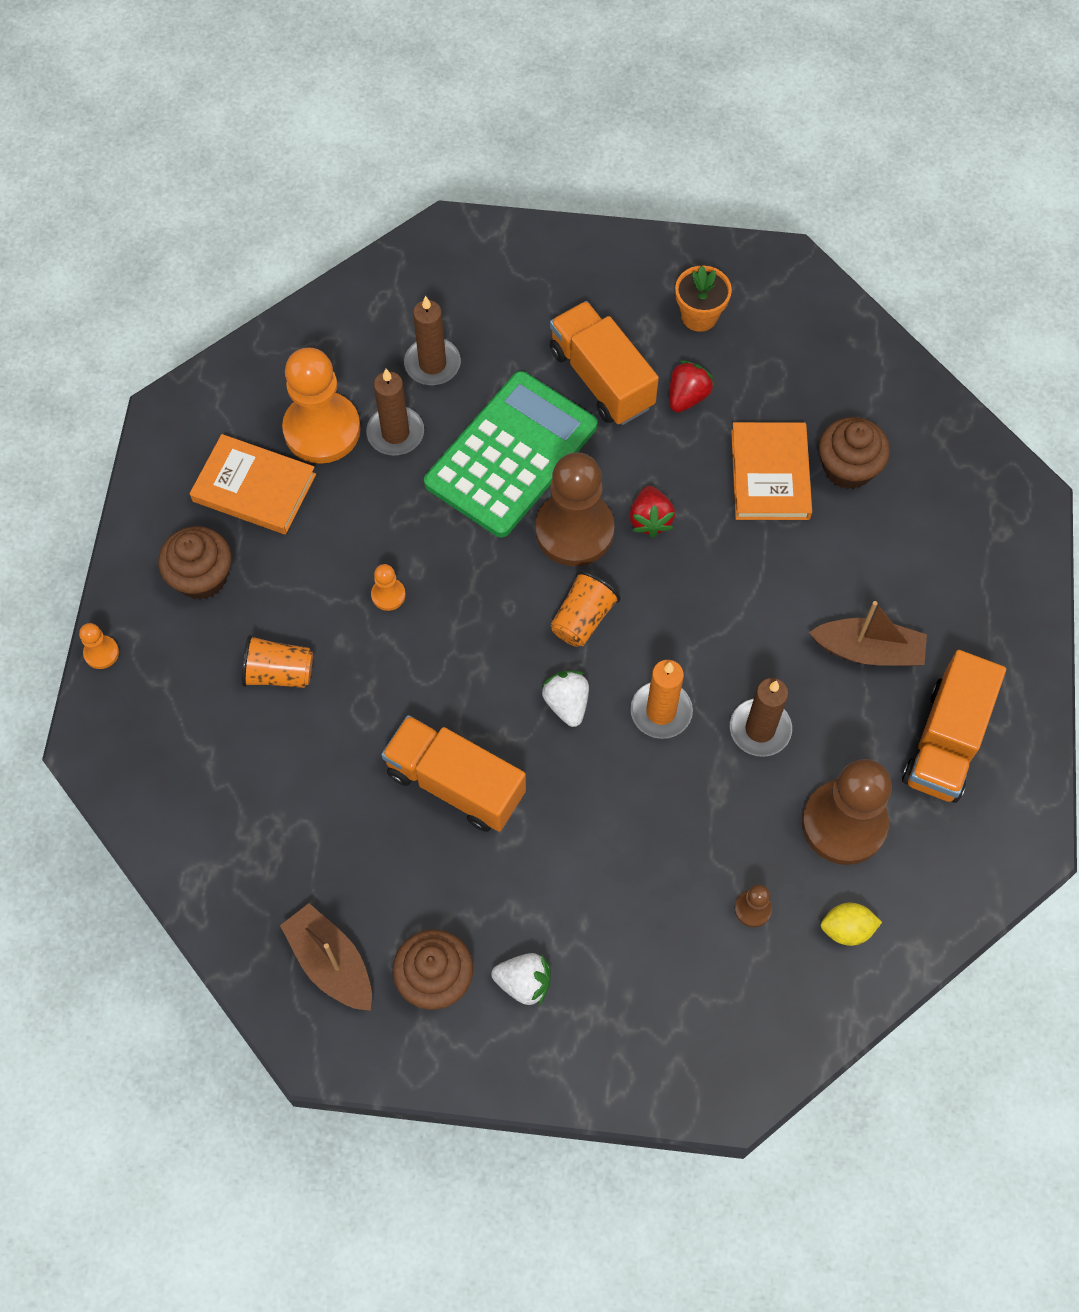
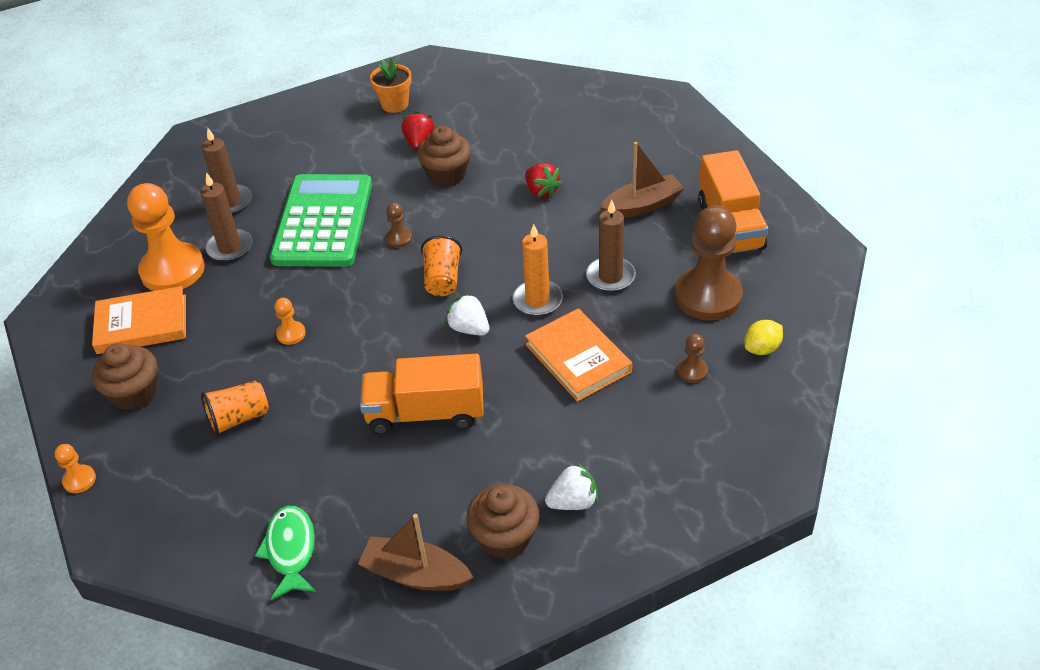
camera: 30 degrees left, 20 degrees down
(239, 861) = (291, 550): none -> green fish
(574, 530) = (399, 238): brown pawn -> brown pawn, size x0.43
(601, 378) = (355, 159): orange truck -> none
(650, 520) = (446, 210): red strawberry -> red strawberry (541, 191)
(770, 474) = (504, 154): orange book -> orange book (578, 358)
(848, 468) = (550, 130): brown cupcake -> brown cupcake (446, 174)

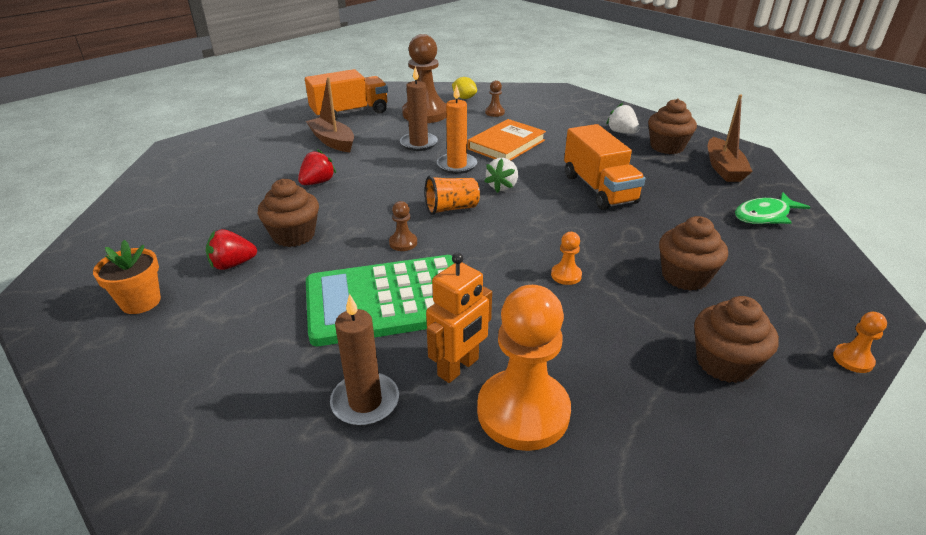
camera: 110 degrees left, 10 degrees down
(142, 324) = (629, 402): orange book -> none
(230, 247) = (458, 367): brown candle -> orange robot
(239, 418) = (685, 276): orange cup -> brown cupcake

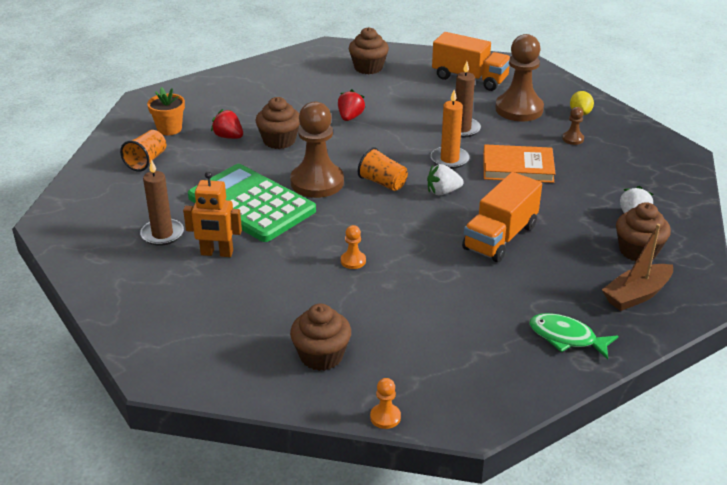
camera: 55 degrees right, 0 degrees up
(179, 350) = (146, 161): none -> orange cup
(317, 182) = (350, 117): red strawberry -> red strawberry turned 75 degrees counterclockwise
(333, 141) = (414, 94): brown boat -> none
(403, 243) = (317, 182): brown pawn -> brown pawn, size x2.34
(523, 411) = (201, 289): orange pawn -> none
(685, 276) = (412, 315): brown cupcake -> brown cupcake (368, 68)

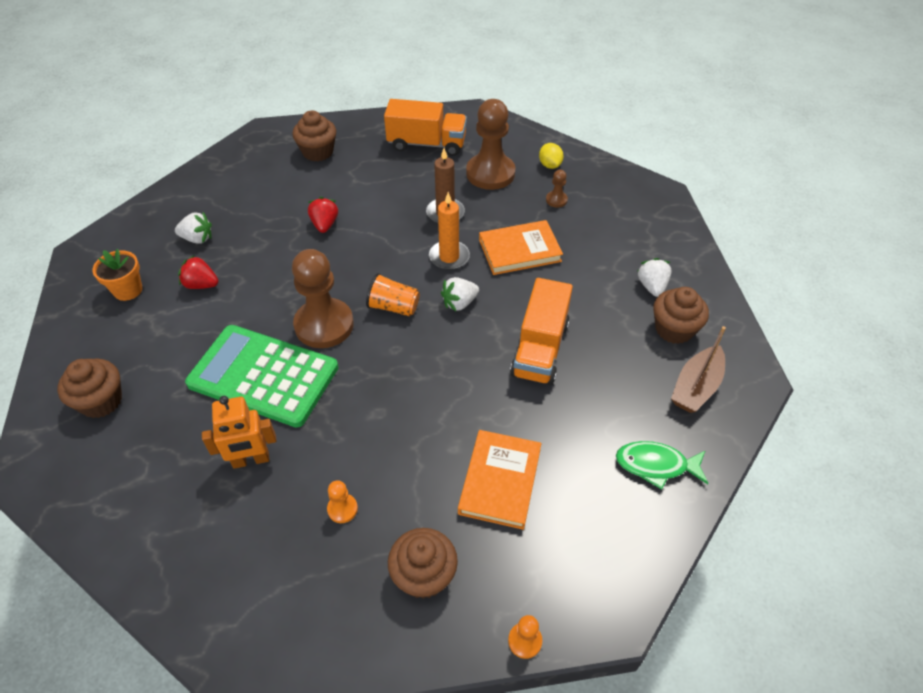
camera: 20 degrees left, 15 degrees up
(146, 161) = (118, 345): orange cup -> none
(162, 234) = (177, 450): brown candle -> none
(239, 107) = (197, 239): none -> white strawberry
(279, 140) = (260, 276): brown cupcake -> brown cupcake (101, 401)
(353, 261) = (405, 426): orange pawn -> orange pawn (342, 509)
(417, 314) = (500, 481): none -> orange book

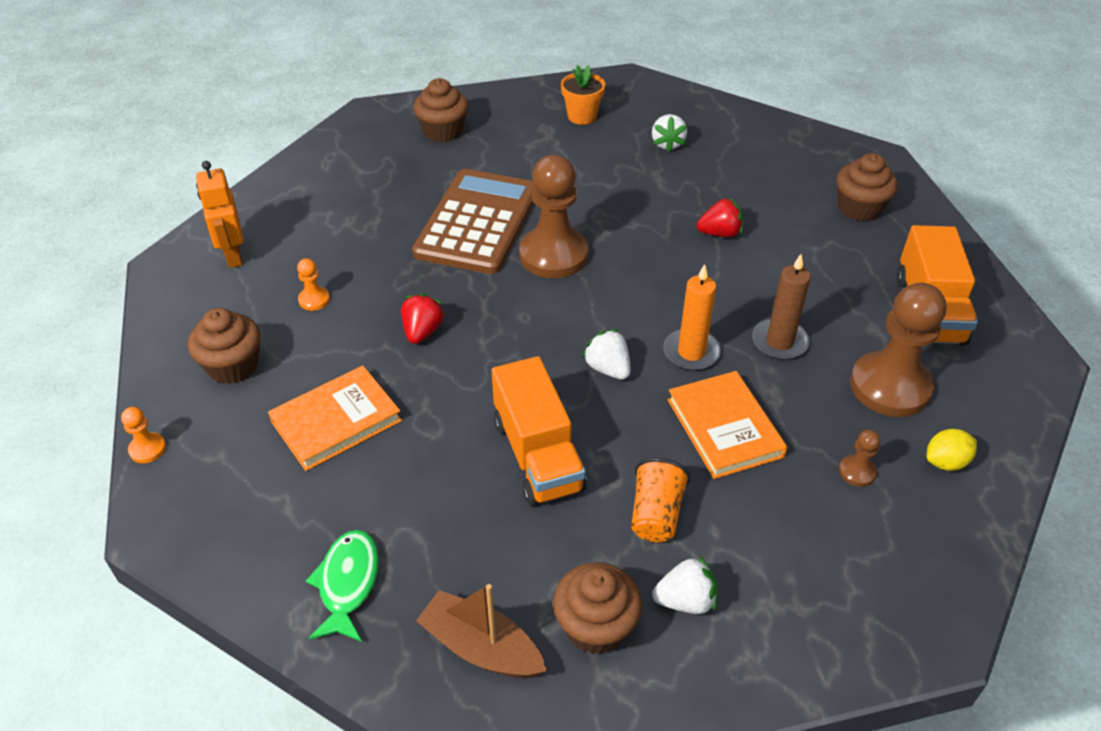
camera: 85 degrees right, 5 degrees down
(201, 285) = (598, 159): red strawberry -> red strawberry (422, 331)
(251, 460) = (374, 231): orange robot -> orange robot (233, 255)
(263, 376) = (478, 222): green calculator -> brown calculator
(393, 307) = (590, 308): orange cup -> orange cup (656, 514)
(500, 481) = (336, 421): orange book -> orange book turned 45 degrees counterclockwise
(540, 349) = (537, 455): orange truck -> orange truck turned 120 degrees counterclockwise

